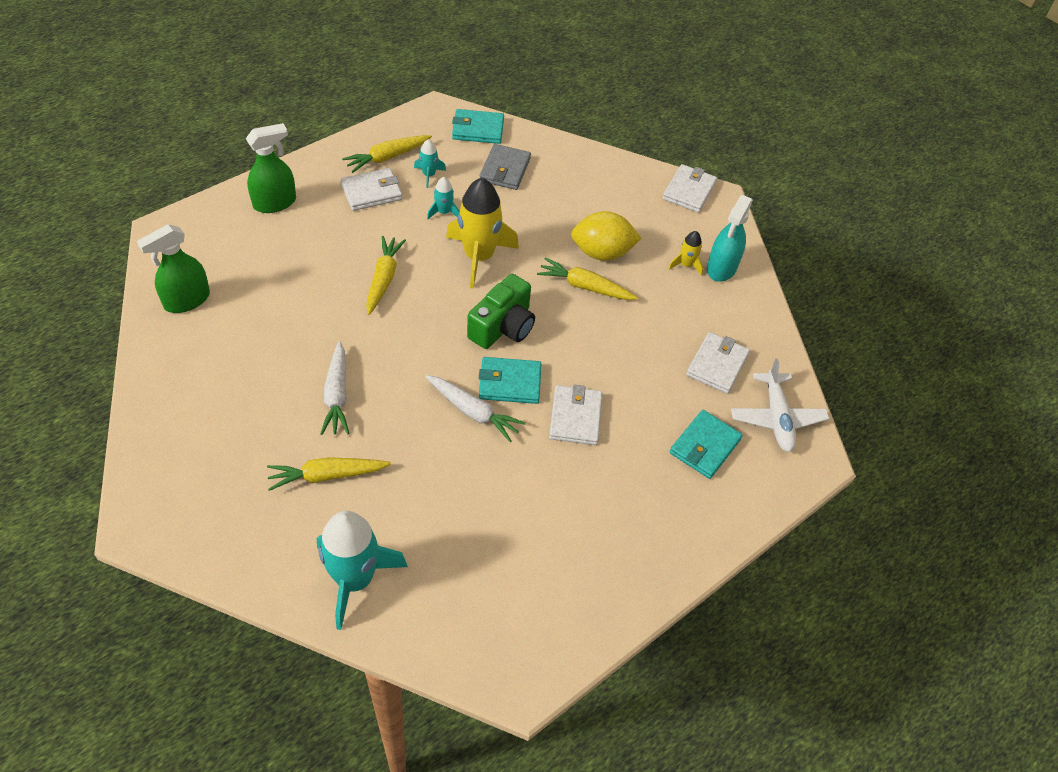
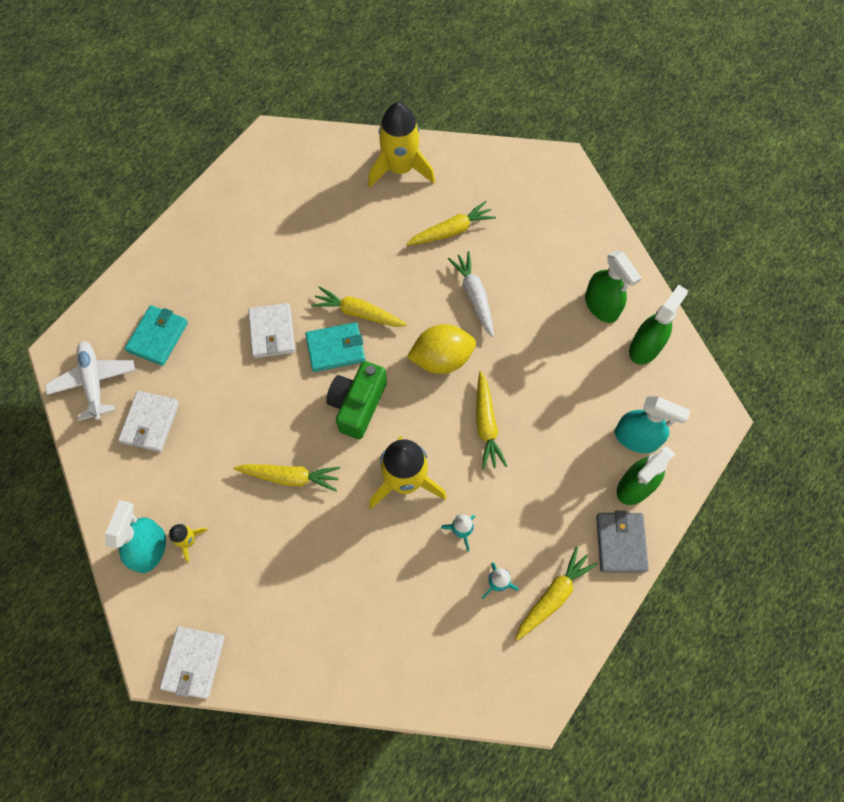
camera: 170 degrees right, 15 degrees up
(204, 348) = (601, 306): none -> green spray bottle
(249, 234) = (636, 438): none -> turquoise spray bottle
(354, 579) = (400, 168): turquoise rocket -> yellow rocket
(371, 192) = (546, 535): white wallet -> none
(473, 412) = (358, 313): white carrot -> yellow carrot
(478, 129) = (469, 685): turquoise wallet -> none
(505, 170) = (416, 623): grey wallet -> grey wallet (620, 543)
(602, 253) = (280, 529): yellow lemon -> yellow lemon (441, 359)

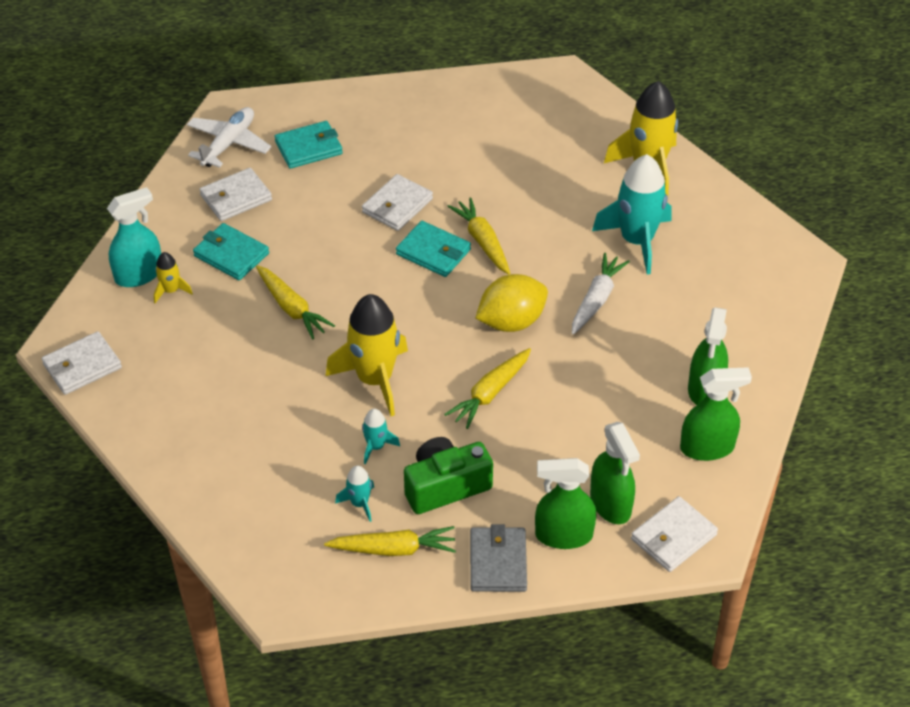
camera: 45 degrees right, 20 degrees down
(200, 472) = (231, 255): none -> turquoise wallet
(357, 405) = (403, 301): green camera -> green camera (445, 486)
(441, 359) = (511, 322): yellow lemon -> yellow lemon turned 60 degrees counterclockwise
(451, 231) = (636, 241): yellow carrot -> turquoise rocket
(620, 543) = (498, 562): grey wallet -> grey wallet turned 45 degrees counterclockwise
(636, 438) = (610, 504): turquoise spray bottle -> green spray bottle
(692, 427) = (673, 537): none -> white wallet

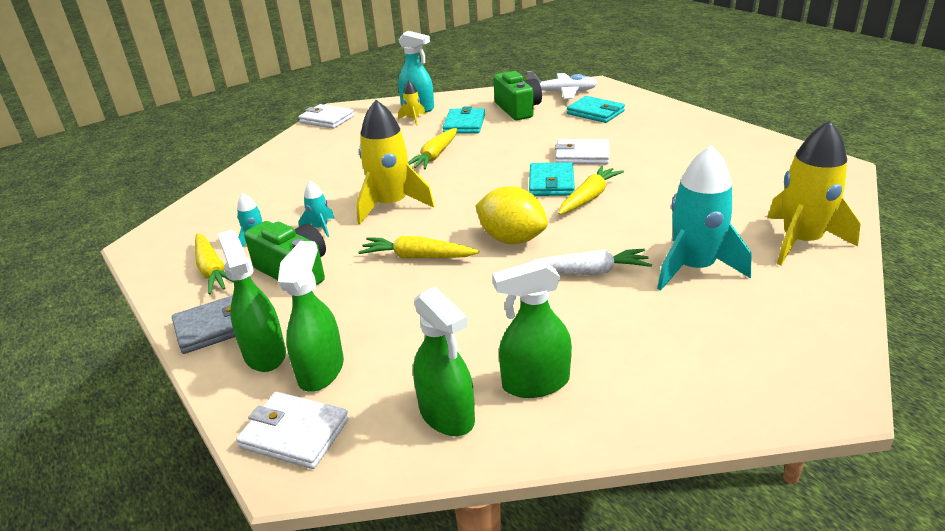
camera: 65 degrees right, 15 degrees down
(236, 197) = (518, 109): white wallet -> green camera
(610, 504) = (321, 370): green spray bottle -> green spray bottle turned 150 degrees clockwise

